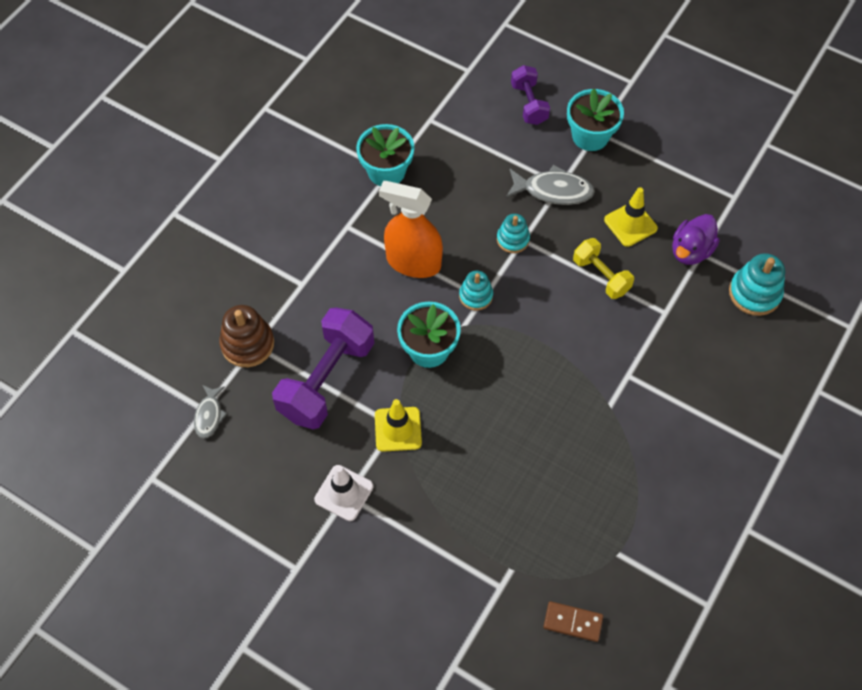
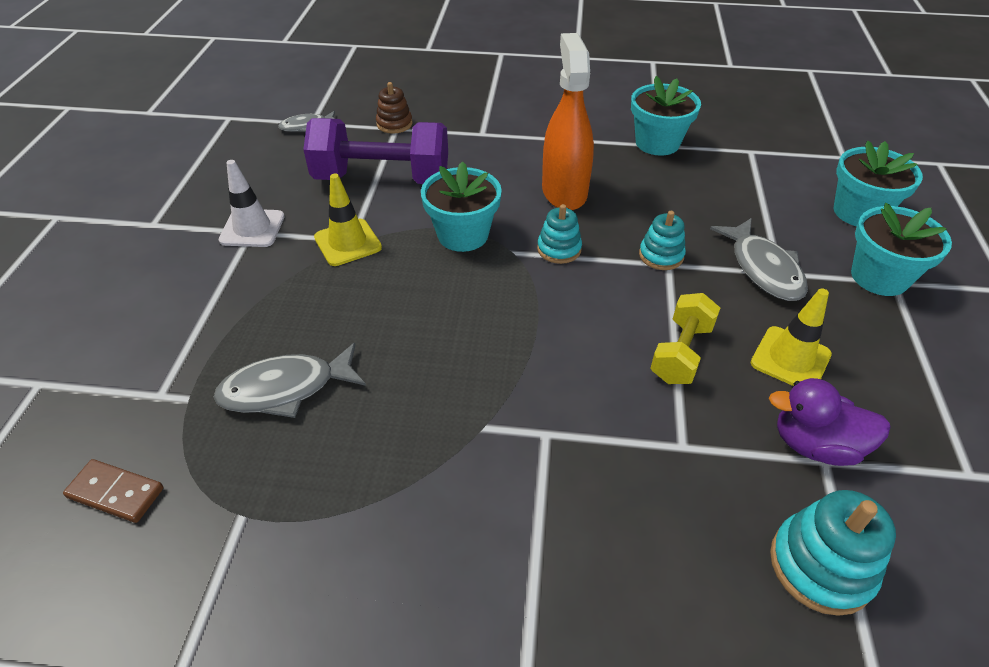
camera: 65 degrees right, 15 degrees down
(247, 344) = (394, 124): brown stacking toy -> brown stacking toy, size x0.65
(529, 104) = (859, 212): purple dumbbell -> turquoise flower pot
(530, 508) = (285, 389): none -> grey fish
(573, 622) = (116, 492): brown domino -> brown domino turned 60 degrees counterclockwise

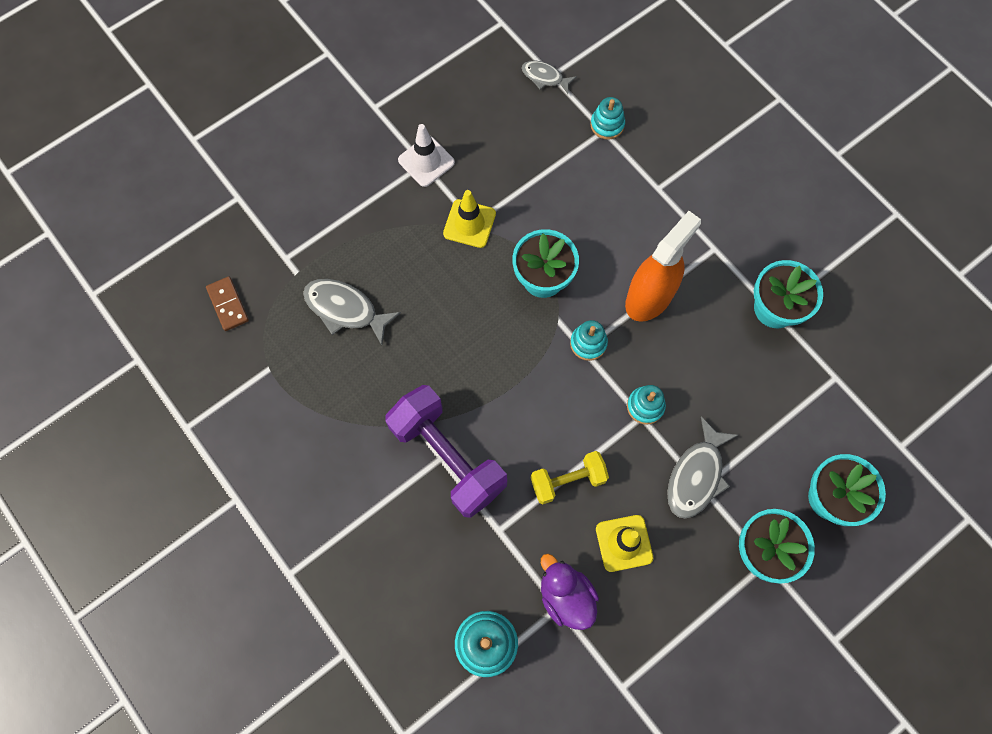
camera: 45 degrees right, 25 degrees up
(382, 178) = (544, 179): purple dumbbell -> purple dumbbell (448, 457)
(394, 124) = (607, 125): brown stacking toy -> turquoise stacking toy

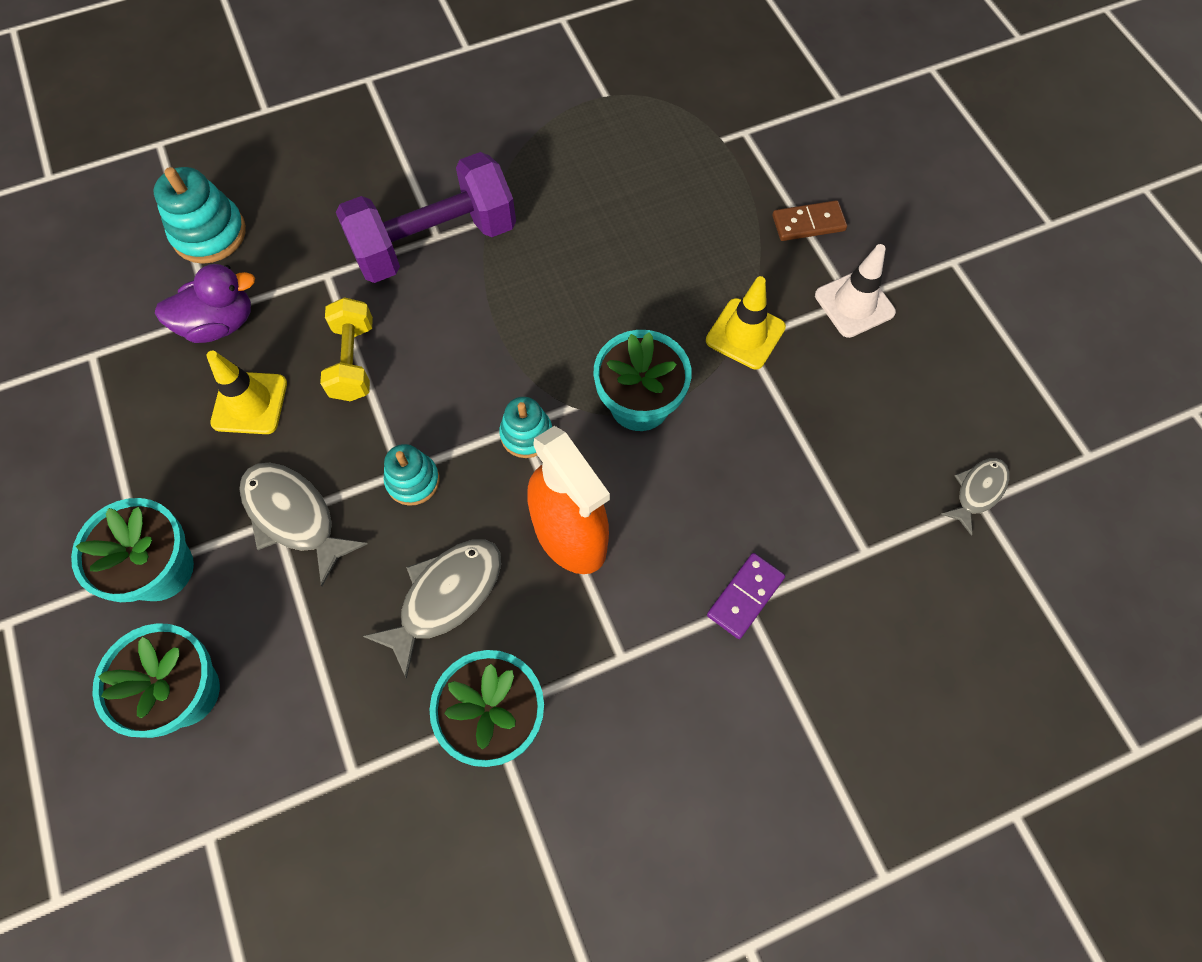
camera: 105 degrees right, 5 degrees down
(228, 304) = (697, 71): brown domino -> brown domino (808, 223)
(345, 309) = (658, 177): grey fish -> grey fish (445, 597)
(607, 125) = (876, 560): turquoise stacking toy -> none
(654, 190) = (745, 596): none -> purple domino

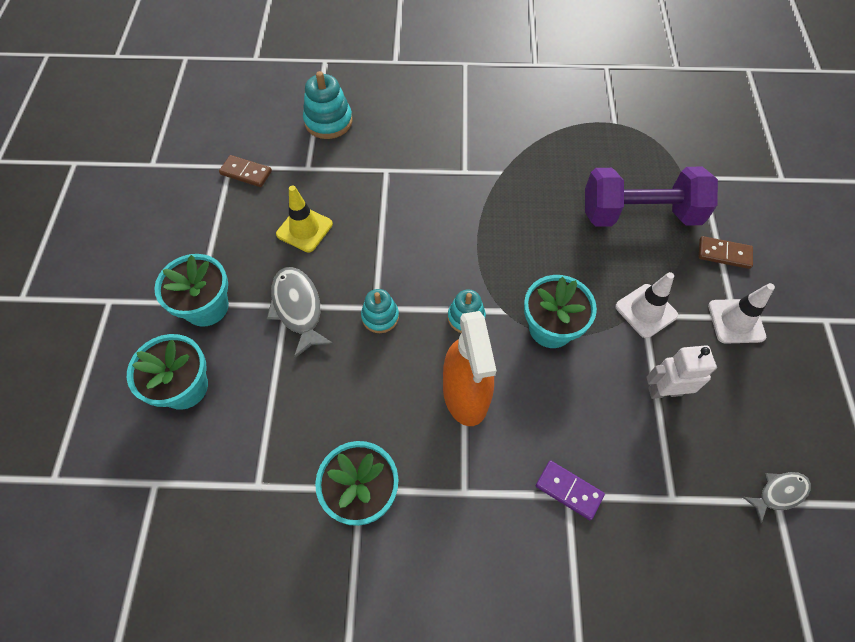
camera: 25 degrees right, 5 degrees down
(122, 354) = (246, 173): none -> brown domino
(219, 323) = (309, 176): purple duck -> none
(353, 361) = (377, 228): yellow dumbbell -> none
(434, 242) = (461, 175): purple dumbbell -> purple dumbbell (639, 214)
(445, 597) = (367, 399): grey fish -> none
(745, 334) = (646, 311): yellow traffic cone -> white traffic cone
(745, 596) = (569, 490): purple domino -> purple domino turned 60 degrees clockwise
(807, 426) = (665, 391): none -> white robot

